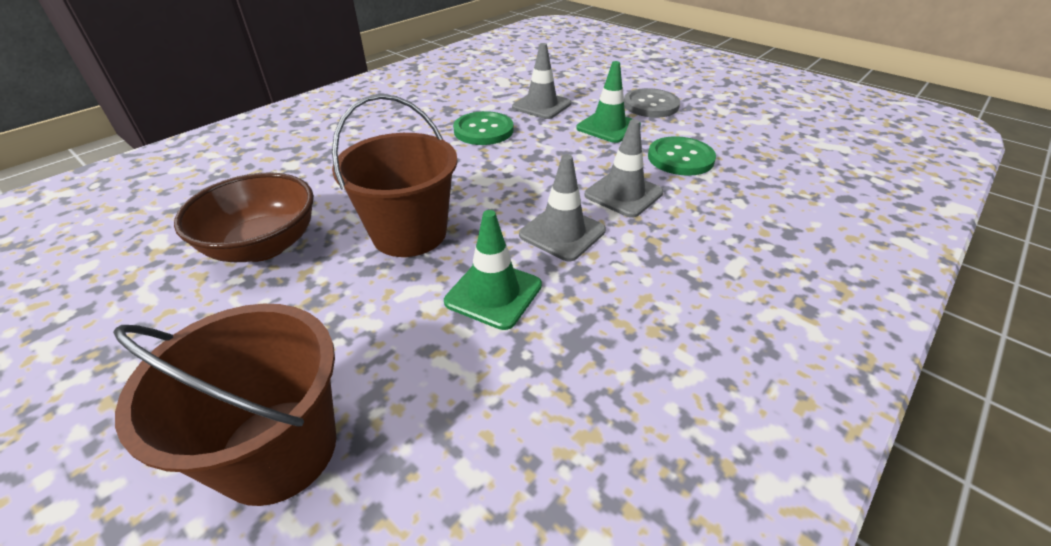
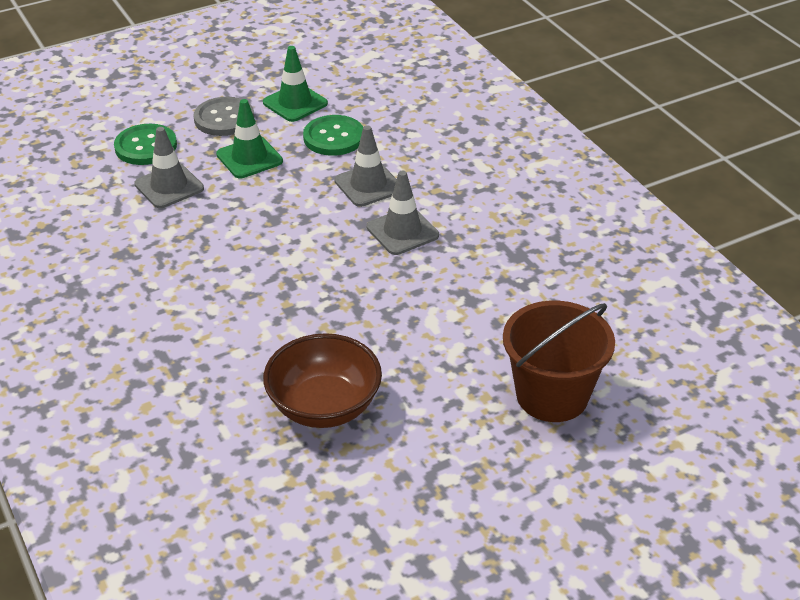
camera: 70 degrees left, 0 degrees up
(409, 233) = (356, 314): brown bucket -> none
(483, 130) = (197, 238): green button -> green button (146, 146)
(493, 293) = (455, 282): green traffic cone -> green traffic cone (295, 103)

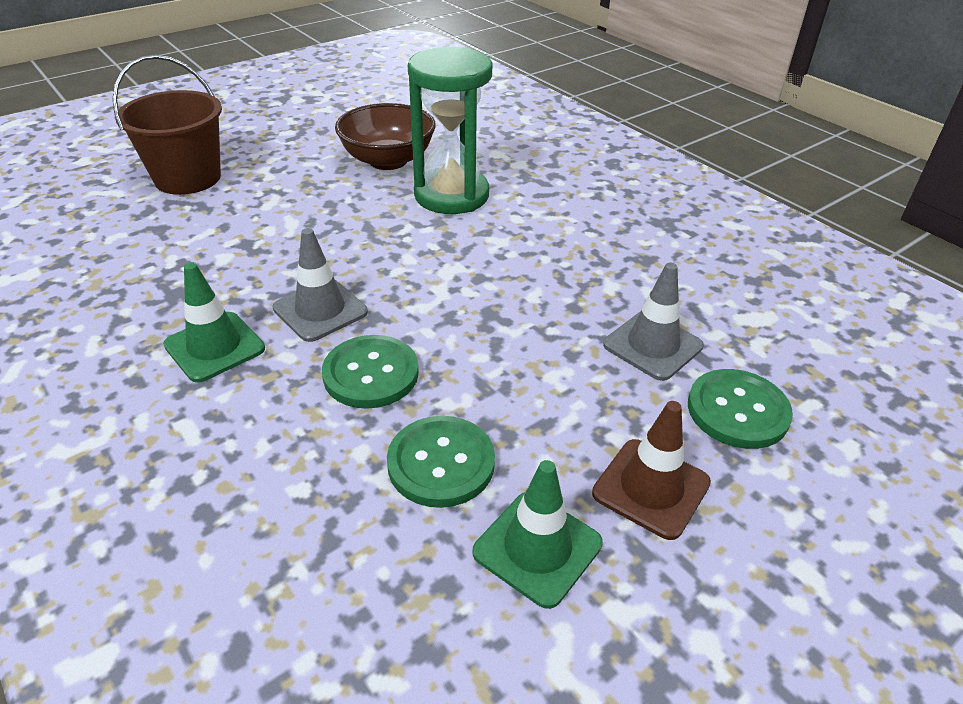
camera: 170 degrees right, 0 degrees up
(224, 118) = (651, 488): grey button -> brown traffic cone
(249, 158) = (565, 405): green traffic cone -> green traffic cone (214, 347)
(266, 343) = (451, 195): none -> green hourglass
(368, 185) = (371, 374): grey traffic cone -> green button

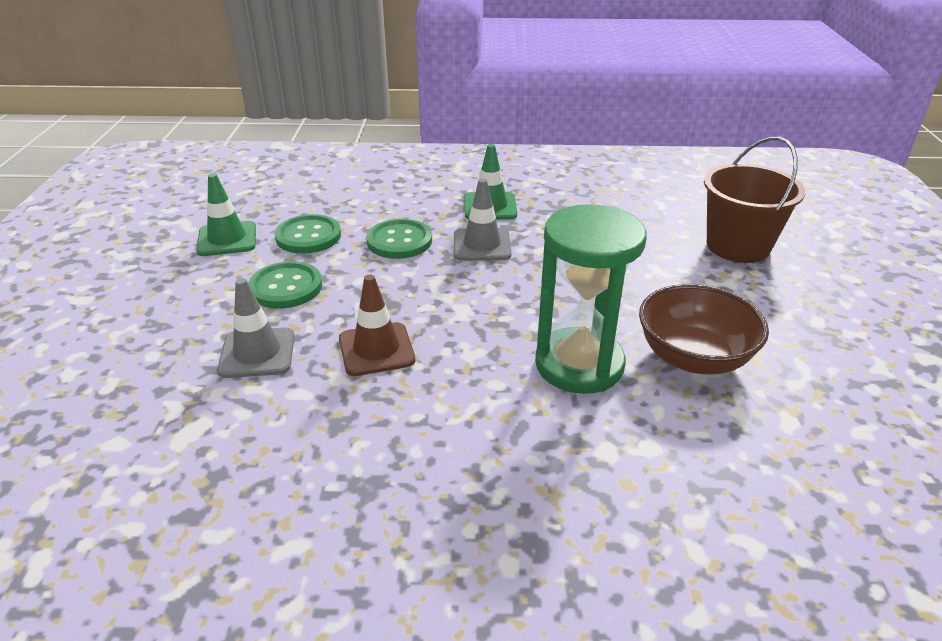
camera: 130 degrees right, 5 degrees down
(651, 488) = (190, 284): brown traffic cone -> brown traffic cone (376, 349)
(737, 411) = (163, 349): green button -> green button (286, 287)

